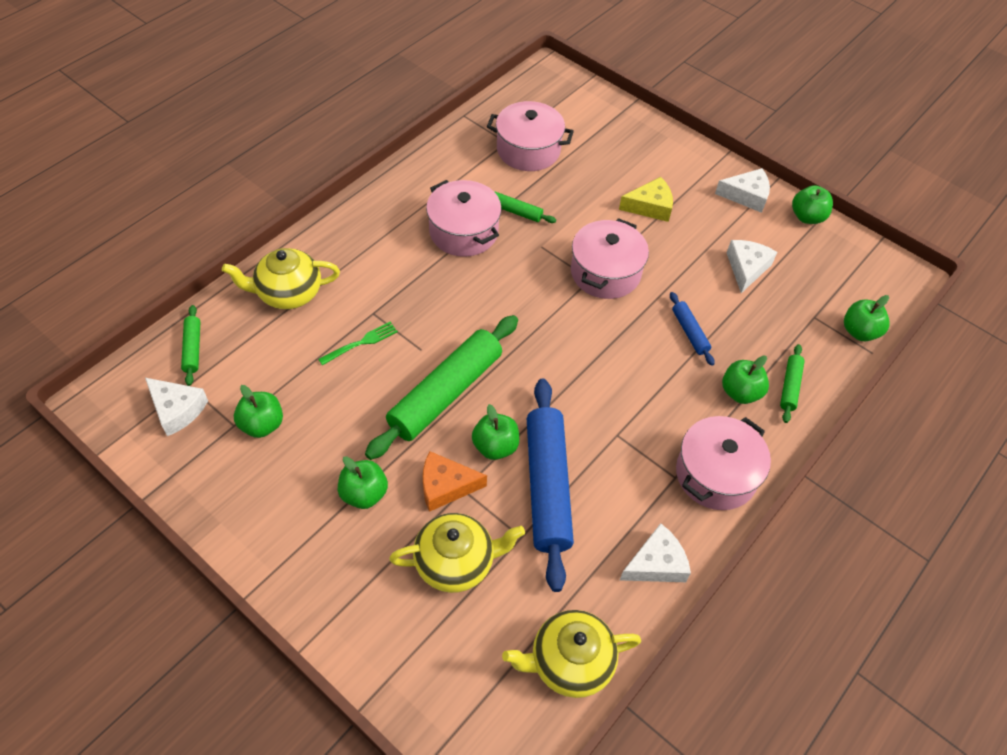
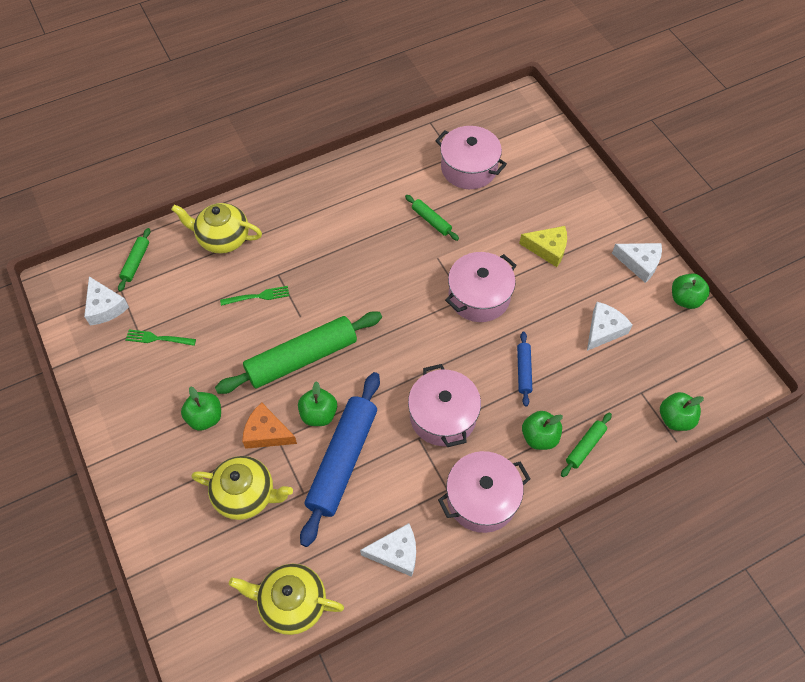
camera: 25 degrees right, 5 degrees up
(262, 425) = (158, 338): green apple -> green fork
(464, 232) = (380, 226): pink pot -> pink pot (443, 416)

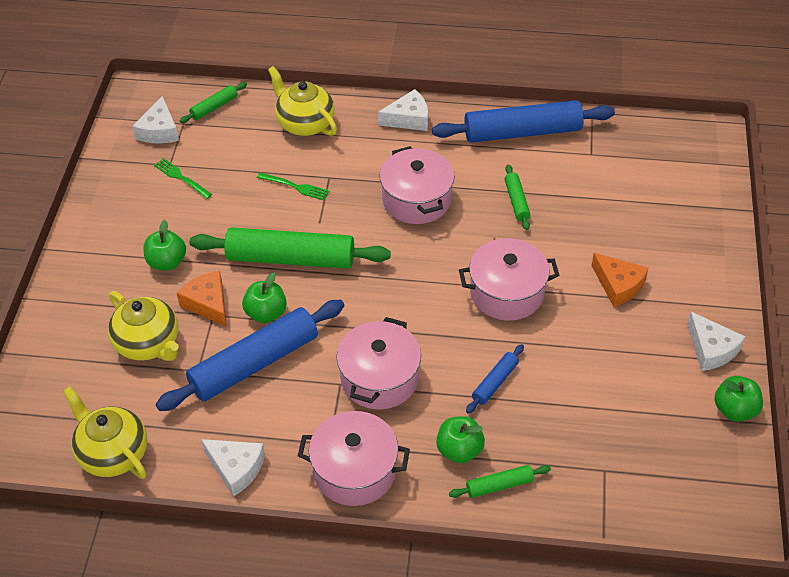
camera: 35 degrees right, 10 degrees down
(393, 163) = (522, 132): none -> blue rolling pin
(469, 168) = (597, 172): pink pot -> pink pot (416, 199)
(548, 249) = (618, 285): yellow cheese -> orange cheese
(603, 330) = (614, 390): white cheese -> white cheese (408, 119)
(675, 419) = (621, 515): green apple -> none

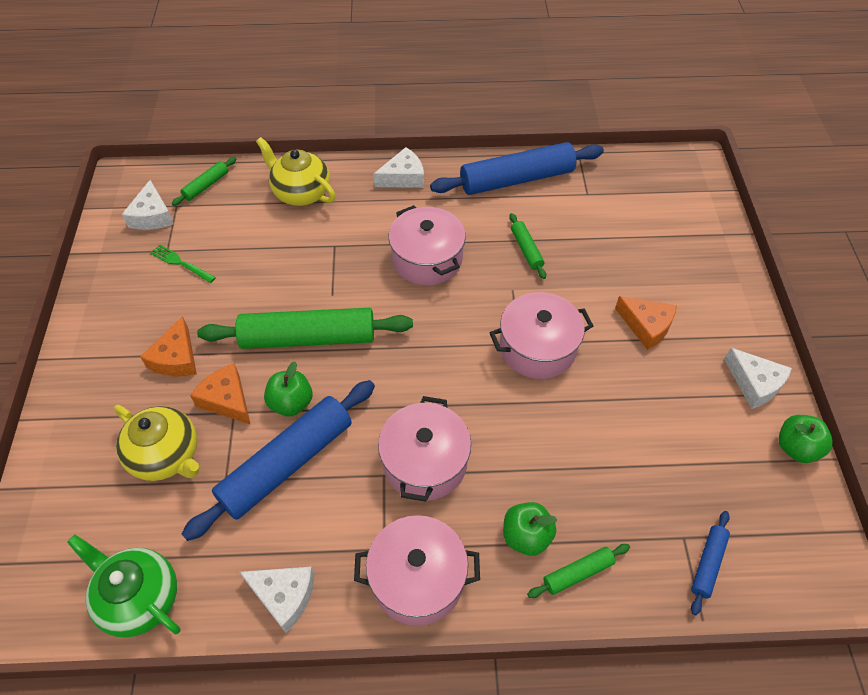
camera: 10 degrees left, 5 degrees up
(113, 453) = (139, 598): yellow teapot -> green teapot
(167, 262) = (176, 358): green apple -> orange cheese
(295, 186) = (301, 259): green fork -> none
(495, 382) = (547, 451): blue rolling pin -> blue rolling pin (707, 564)

